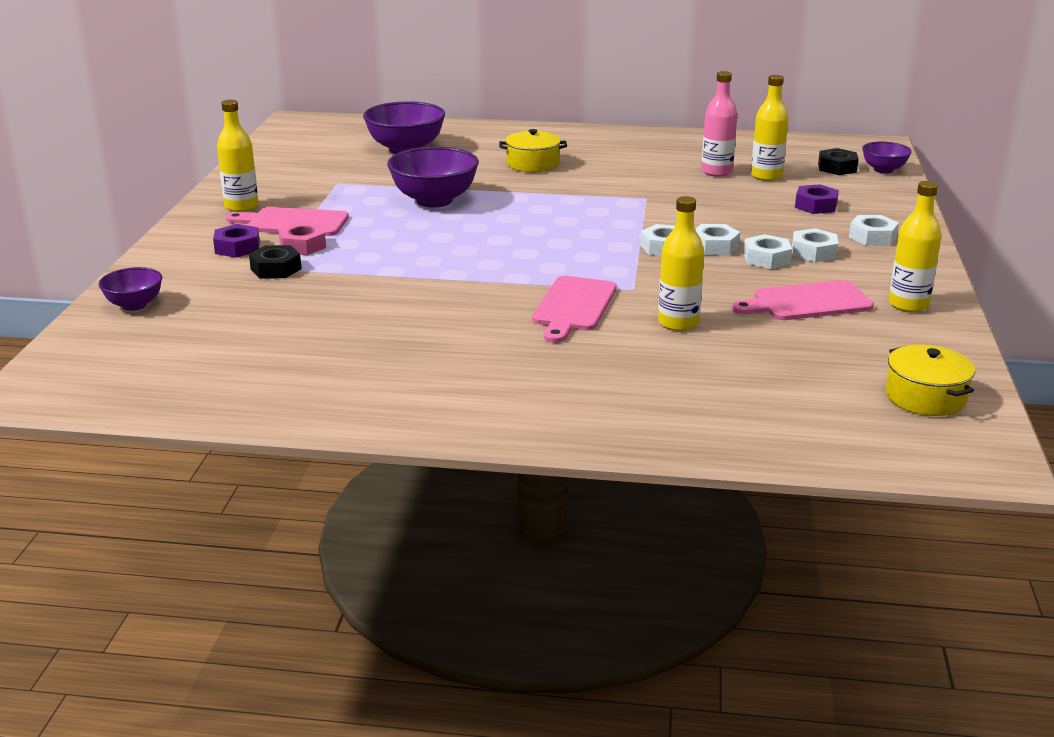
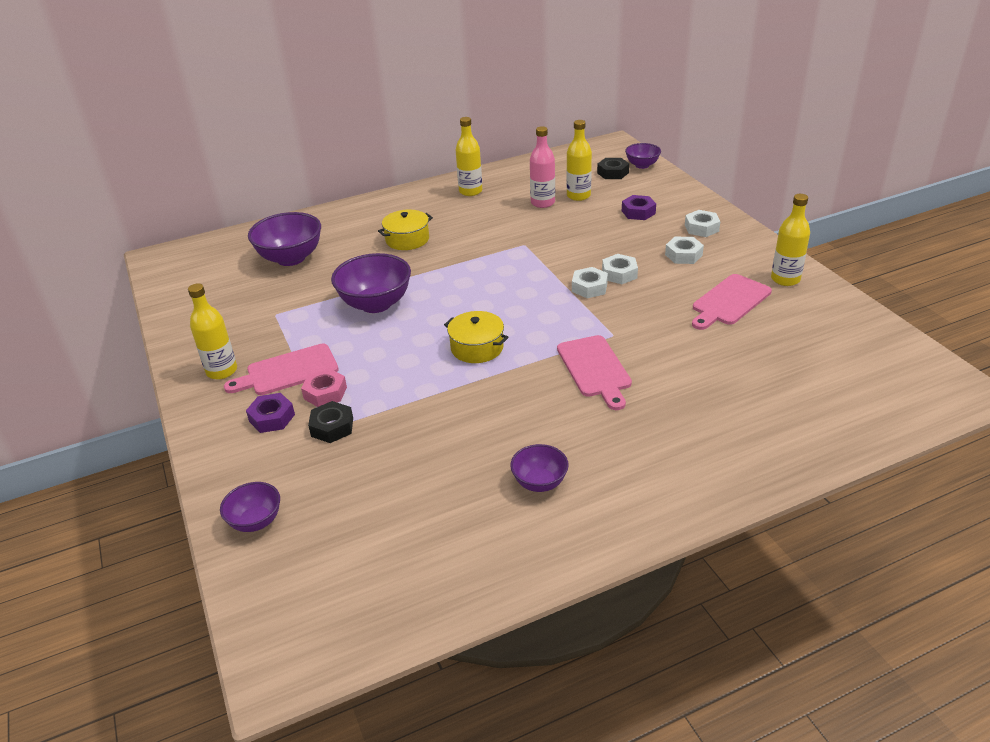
camera: 30 degrees left, 10 degrees up
(396, 364) = (539, 482): none -> purple bowl
(678, 323) = (676, 354): yellow bottle -> yellow bottle (470, 191)
(766, 259) = (663, 272): white nut -> none
(925, 397) = (879, 354): yellow pot -> yellow pot (477, 347)

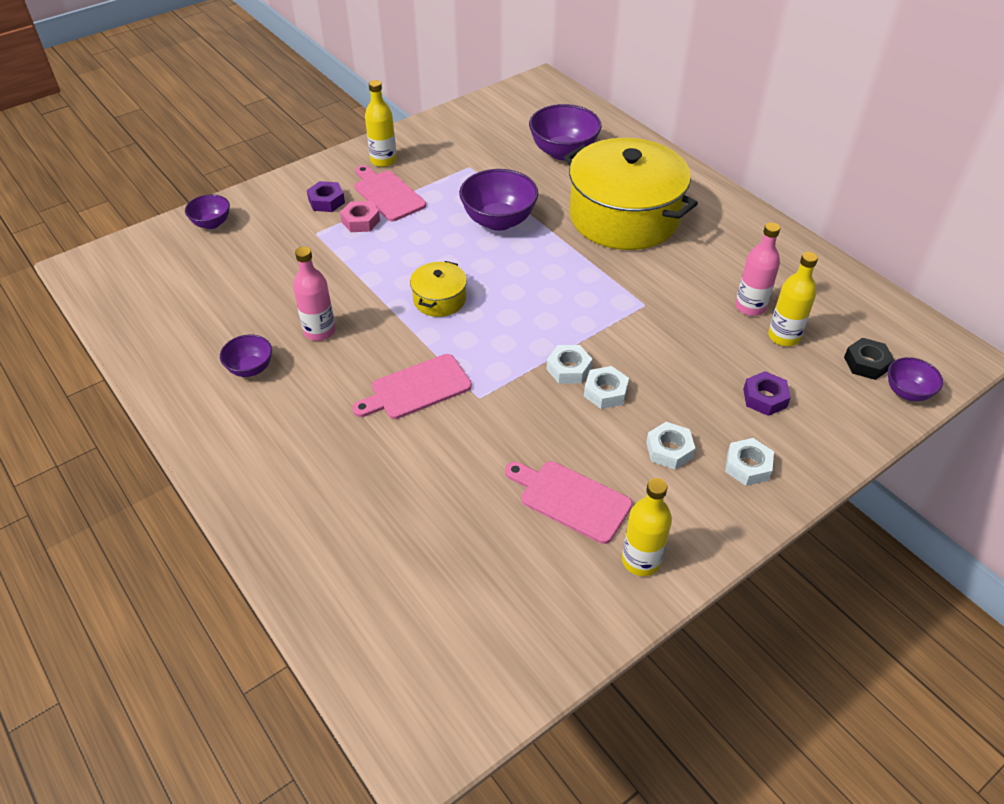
camera: 75 degrees right, 10 degrees up
(332, 427) = (317, 235): black nut -> none
(407, 239) = (624, 217): yellow pot -> yellow pot, size x2.28
(470, 191) = (751, 243): yellow bottle -> none
(496, 429) = (319, 331): none -> pink bottle

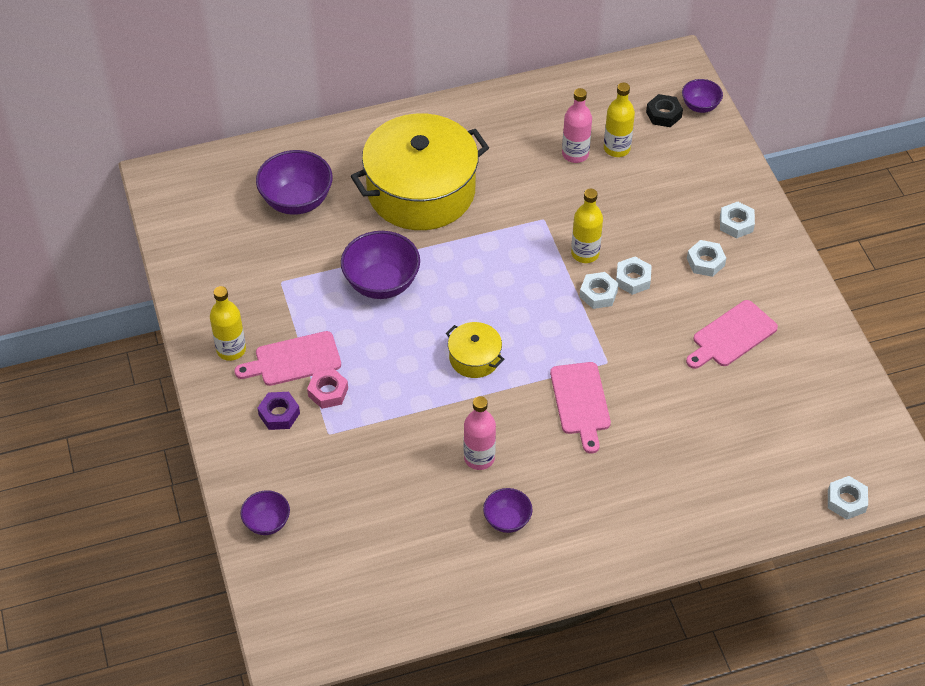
camera: 70 degrees left, 5 degrees up
(360, 680) = (846, 501): none -> white nut
(641, 560) = (797, 314): yellow bottle -> yellow bottle (585, 253)
(764, 398) = (675, 187): purple nut -> none

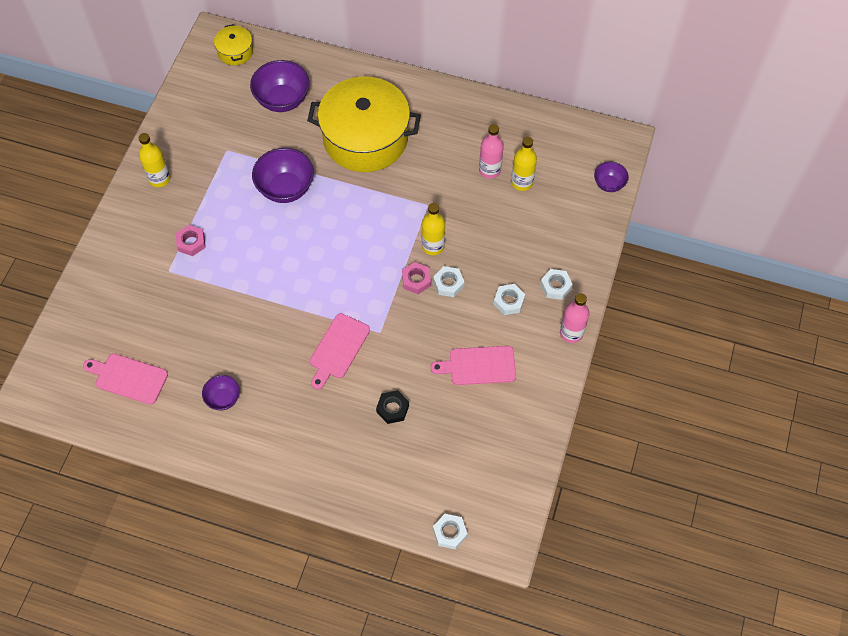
camera: 35 degrees right, 10 degrees up
(267, 522) = (85, 306): purple bowl -> none
(279, 414) = (151, 239): purple nut -> none
(293, 360) = (189, 208): pink cutting board -> pink cutting board (128, 378)
(474, 358) = (298, 276): yellow pot -> yellow pot (235, 52)
(479, 458) = (242, 345): pink bottle -> pink bottle (571, 333)
(598, 294) = (416, 280): white nut -> pink nut
(663, 114) = (577, 176): black nut -> black nut (392, 409)

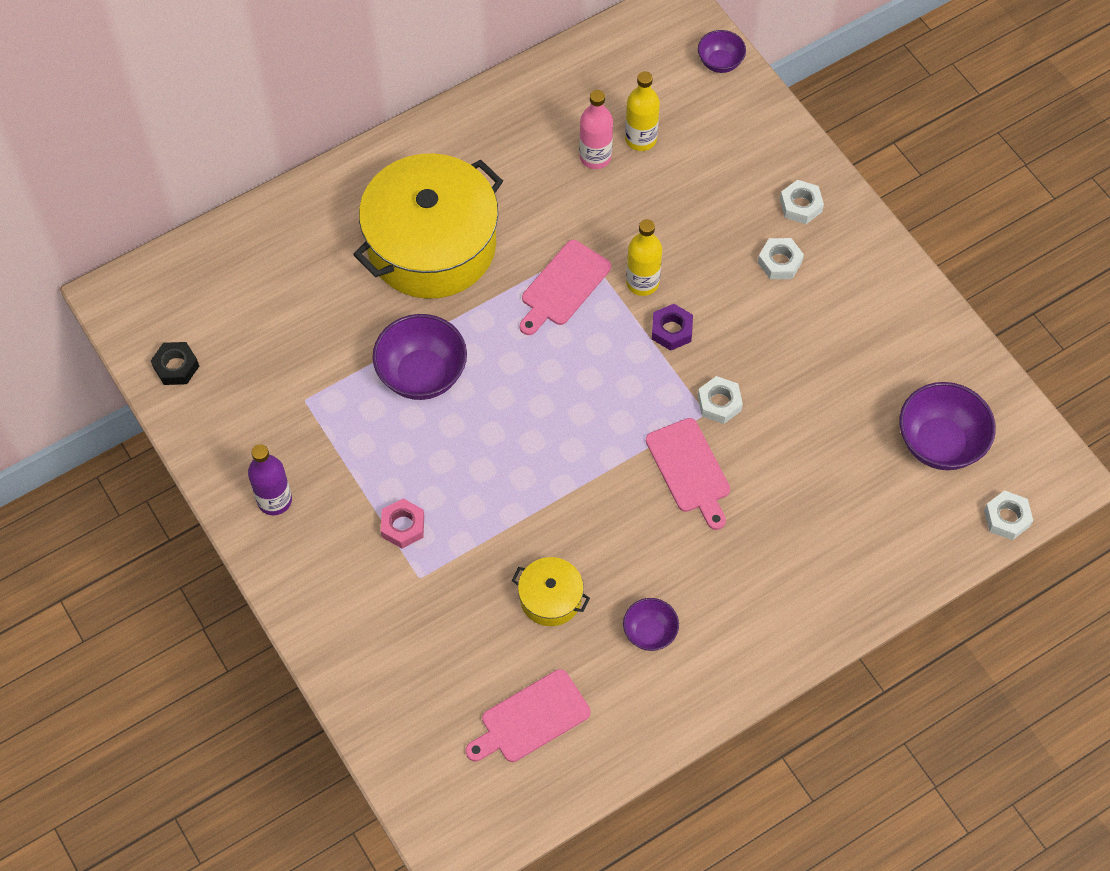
camera: 50 degrees left, 0 degrees up
(159, 179) = (274, 500): yellow bottle -> purple bottle
(235, 52) = (165, 292): yellow pot -> yellow pot (550, 598)
(282, 100) = (290, 291): purple bowl -> purple bowl (940, 443)
(392, 409) = (813, 468): black nut -> black nut (176, 367)
(416, 280) = (671, 330): pink nut -> purple nut
(448, 284) = (705, 303): white nut -> white nut (719, 403)
(478, 365) = (832, 348): pink cutting board -> pink cutting board (563, 286)
(571, 333) = (869, 233): pink bottle -> none

